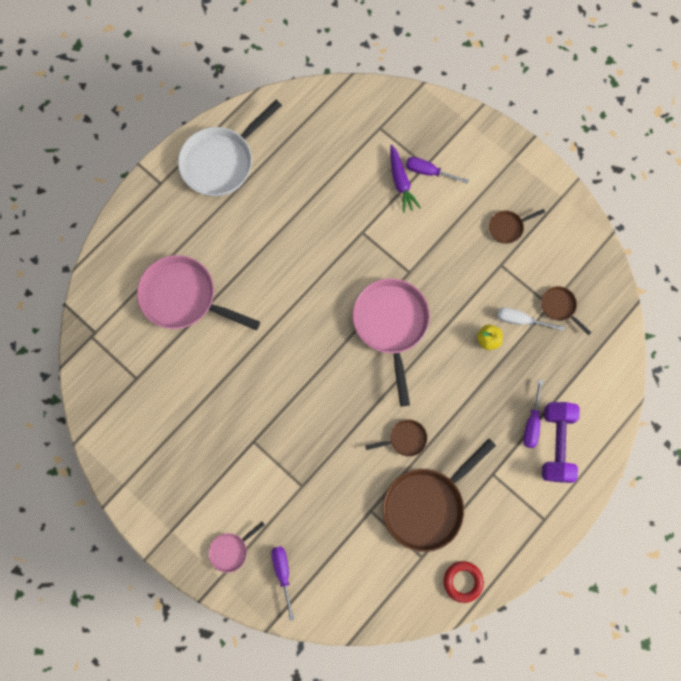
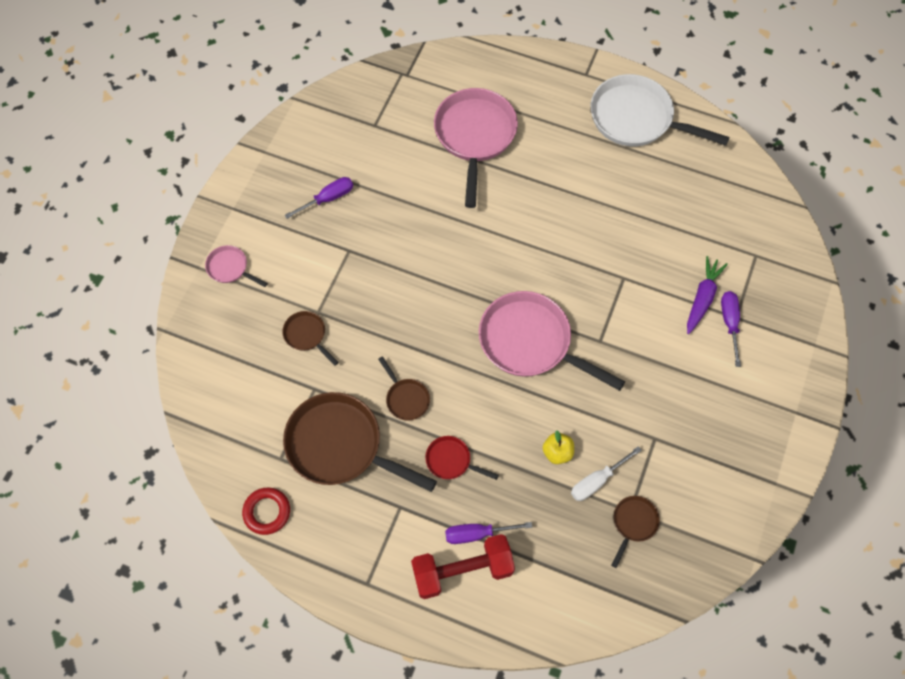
camera: 70 degrees right, 10 degrees down
(283, 572) = (222, 324): purple screwdriver -> purple screwdriver (328, 198)
(391, 325) = (530, 342): pink pan -> pink pan turned 120 degrees counterclockwise
(400, 182) = (702, 298): purple carrot -> purple carrot turned 150 degrees clockwise
(468, 422) = (451, 460): none -> red pan
(507, 227) = (705, 432): brown pan -> brown pan (307, 335)
(519, 320) = (596, 481): white screwdriver -> white screwdriver turned 120 degrees counterclockwise
(556, 444) = (462, 570): purple dumbbell -> red dumbbell

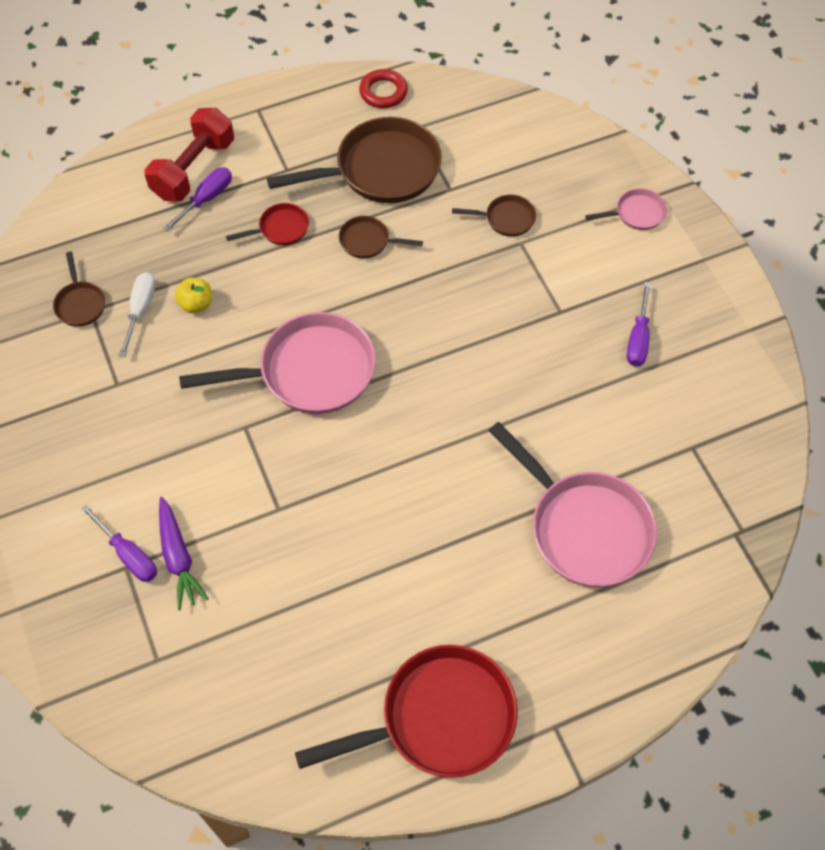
camera: 135 degrees right, 5 degrees down
(636, 119) = (439, 718): white pan -> red pan

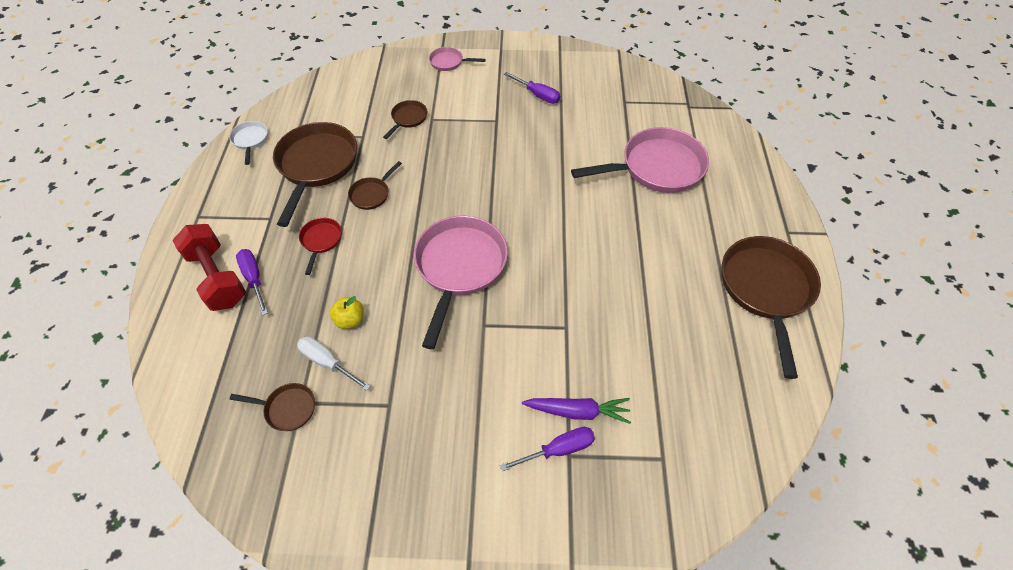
camera: 65 degrees left, 5 degrees down
(383, 92) = (250, 140): red ring -> white pan
(439, 718) = (766, 289): red pan -> brown pan
(636, 213) = (449, 62): pink pan -> pink pan turned 90 degrees counterclockwise

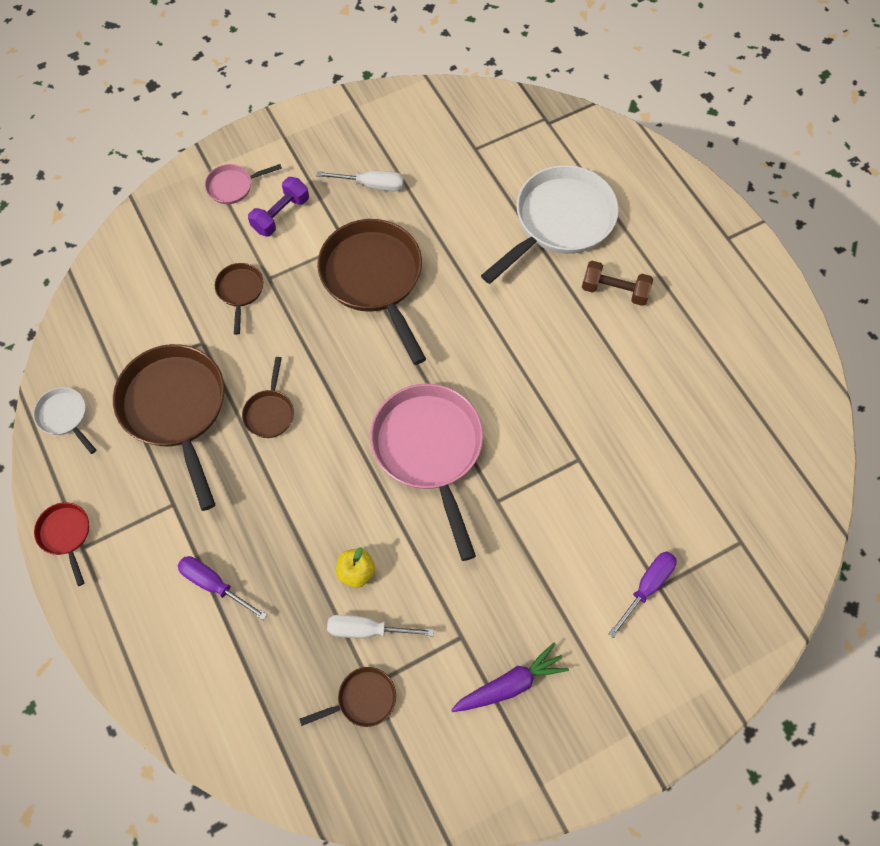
camera: 30 degrees left, 10 degrees up
(217, 277) = (170, 606): red dumbbell -> none
(321, 241) = (255, 500): red pan -> red pan (66, 534)
(466, 88) = (281, 215): none -> purple dumbbell
(538, 95) = (372, 185): purple screwdriver -> white screwdriver
(577, 411) = (641, 540): purple carrot -> purple carrot (510, 684)
(656, 167) = (559, 222): pink pan -> white pan
(670, 228) = (614, 291): none -> brown dumbbell
(766, 289) = (740, 316): brown pan -> brown pan (374, 279)

